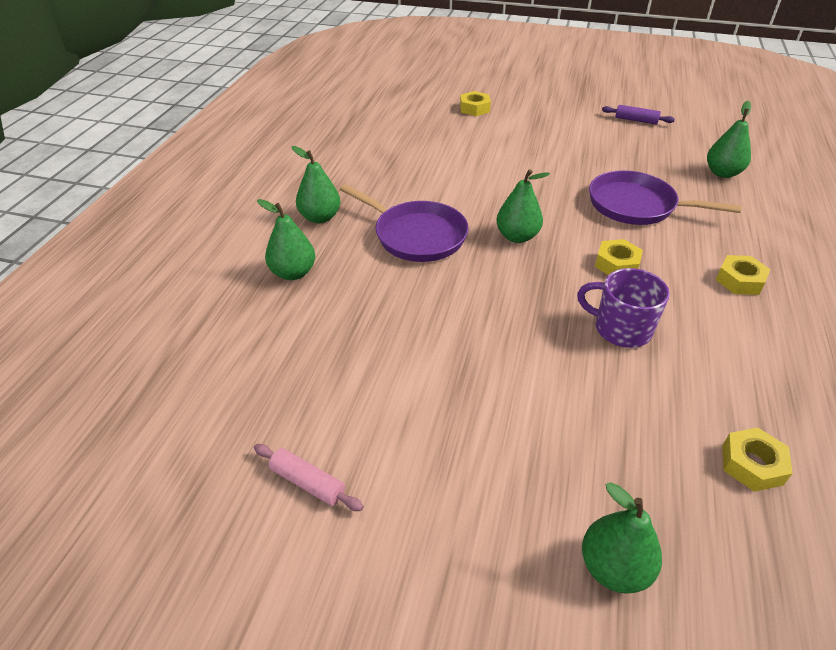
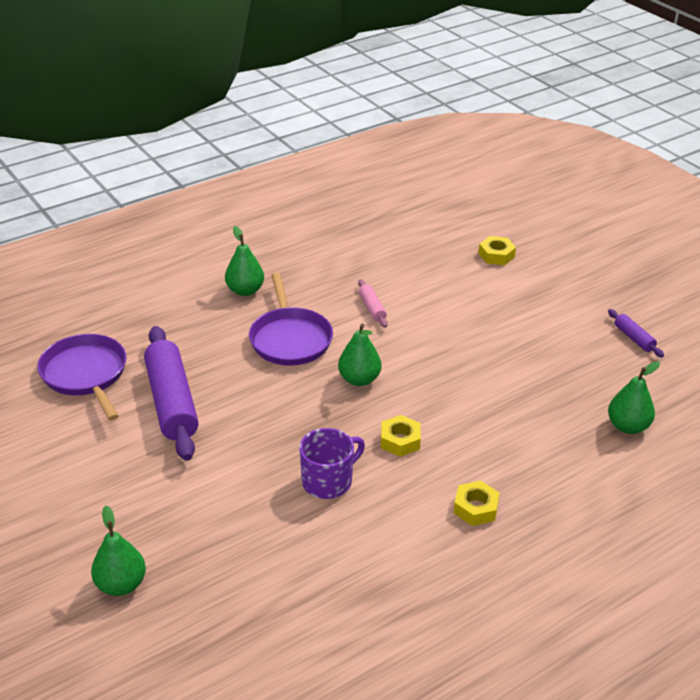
camera: 40 degrees right, 5 degrees down
(293, 273) = (178, 321): green pear -> none
(307, 483) = (37, 444): pink rolling pin -> pink rolling pin (372, 308)
(392, 347) = (172, 402): none -> purple rolling pin
(620, 329) = (328, 481): purple mug -> purple mug turned 75 degrees clockwise
(636, 205) = (494, 409): purple pan -> purple pan (85, 374)
(752, 464) = (276, 602): yellow nut -> none

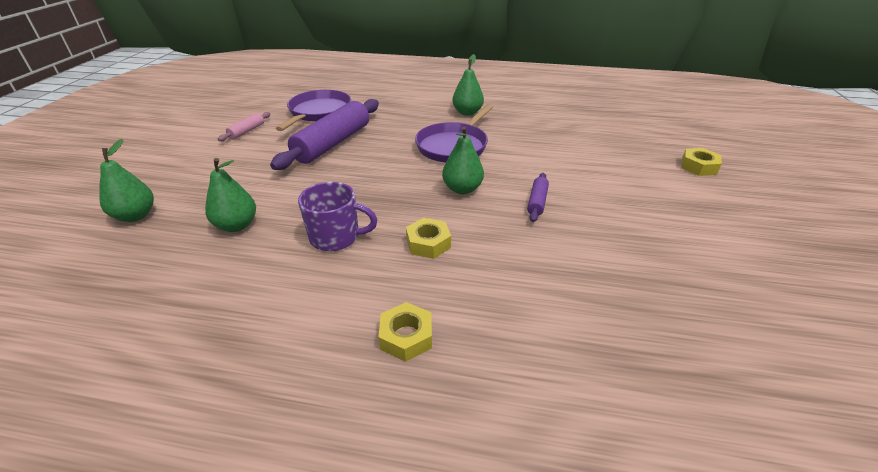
camera: 45 degrees right, 0 degrees up
(372, 308) = (538, 155): pink rolling pin -> pink rolling pin (247, 131)
(627, 426) = (682, 376): green pear -> green pear (237, 225)
(634, 338) = (793, 295): purple rolling pin -> purple rolling pin (537, 202)

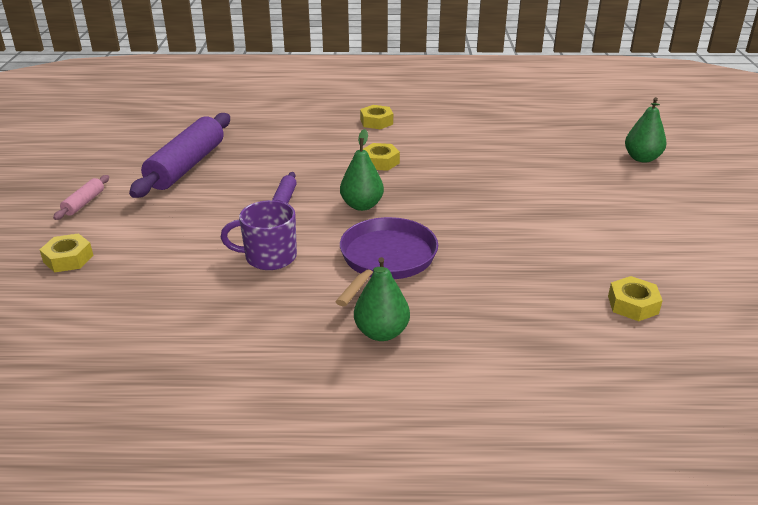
camera: 170 degrees right, 5 degrees down
(237, 225) = (547, 159): green pear -> none
(247, 131) = (687, 255): pink rolling pin -> pink rolling pin (84, 203)
(318, 112) = (632, 305): purple pan -> yellow nut
(333, 143) = (548, 247): purple rolling pin -> purple rolling pin (186, 166)
(336, 237) = (457, 159): purple mug -> purple mug (269, 257)

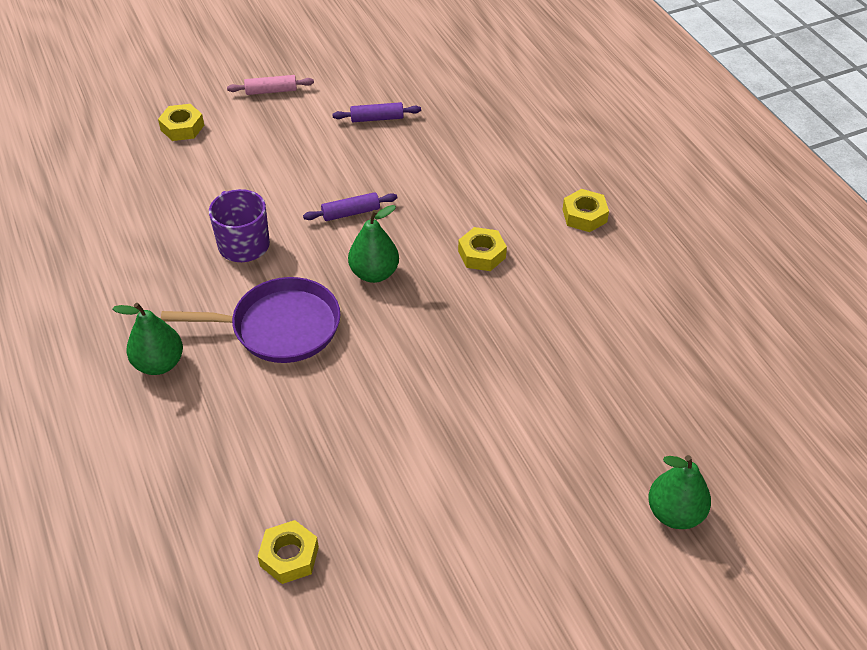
camera: 65 degrees right, 15 degrees up
(186, 166) = (377, 118): purple rolling pin -> purple rolling pin, size x0.45

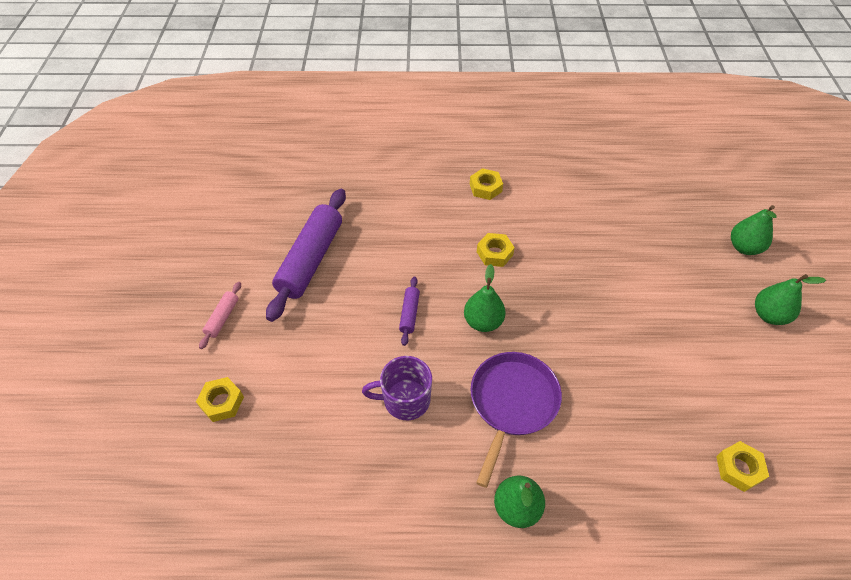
camera: 65 degrees left, 5 degrees up
(377, 118) = (310, 260): purple rolling pin -> purple rolling pin, size x2.24
(558, 561) = (769, 315): none -> green pear

